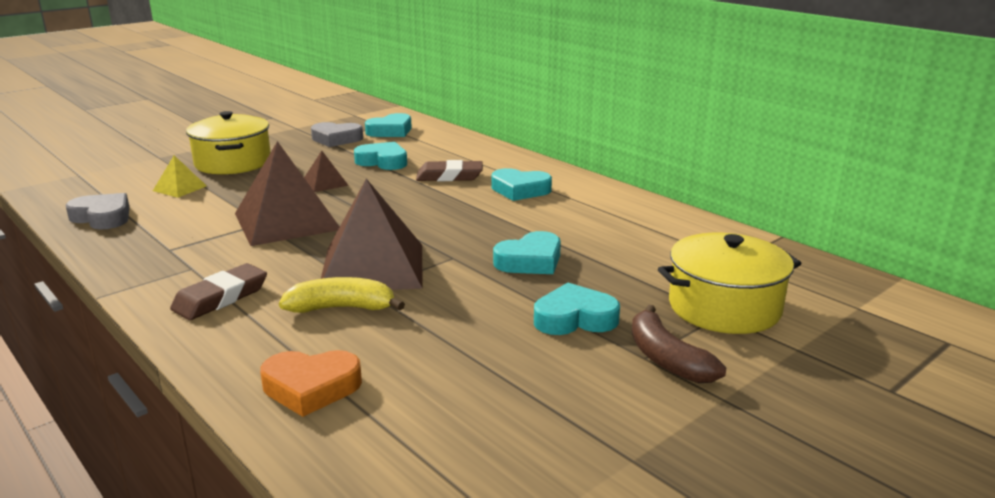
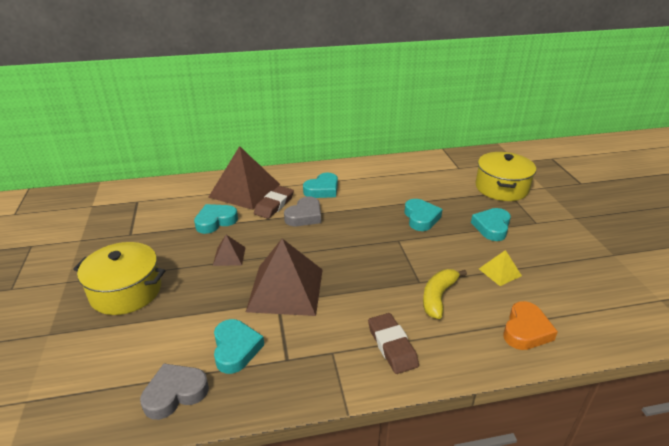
camera: 60 degrees left, 10 degrees up
(179, 188) = (153, 333): yellow pyramid -> yellow pyramid (499, 272)
(336, 139) = (139, 228): grey heart -> grey heart (304, 216)
(372, 267) = (390, 272): brown pyramid -> brown pyramid (244, 190)
(390, 131) = (155, 201): turquoise heart -> turquoise heart (236, 349)
(667, 359) = (540, 218): brown banana -> none

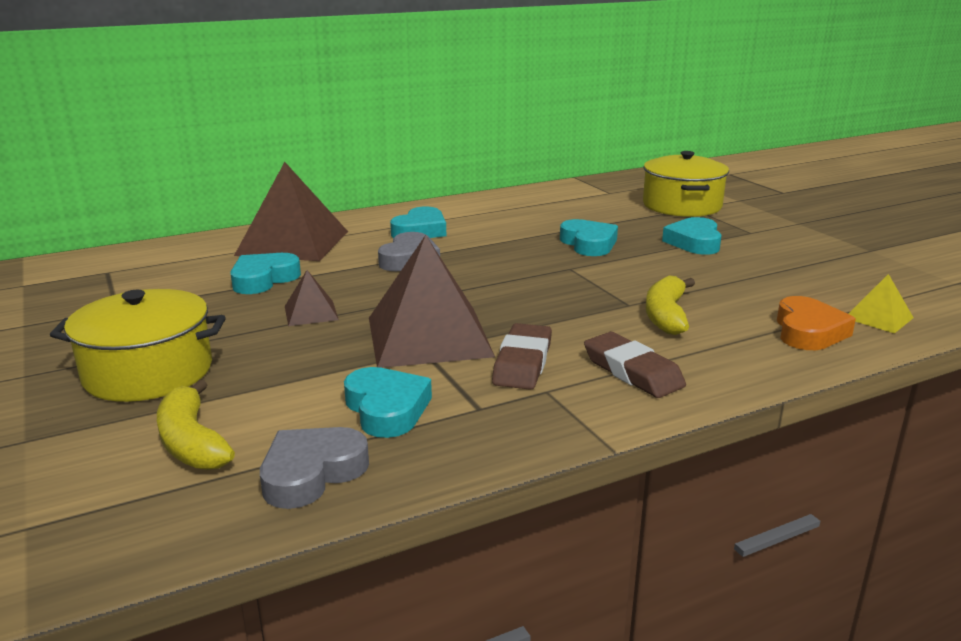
camera: 15 degrees left, 10 degrees down
(125, 354) = (191, 442): none -> yellow banana
(274, 205) = (352, 253): brown eraser -> brown eraser (523, 363)
(499, 272) = (734, 282): yellow pyramid -> yellow pyramid (878, 318)

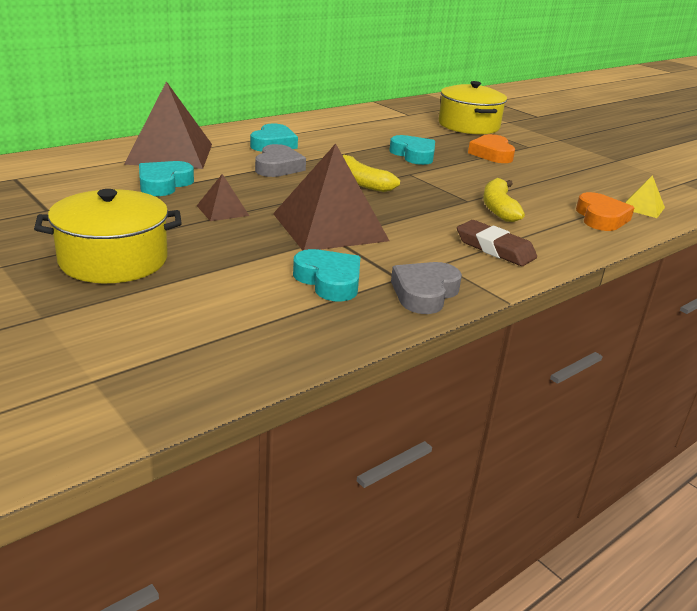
camera: 15 degrees left, 5 degrees up
(191, 442) = (189, 311): yellow banana -> yellow banana (361, 182)
(312, 473) = (300, 329): grey heart -> grey heart (424, 293)
(523, 363) = (413, 245): brown eraser -> none
(694, 242) = (492, 154): turquoise heart -> orange heart

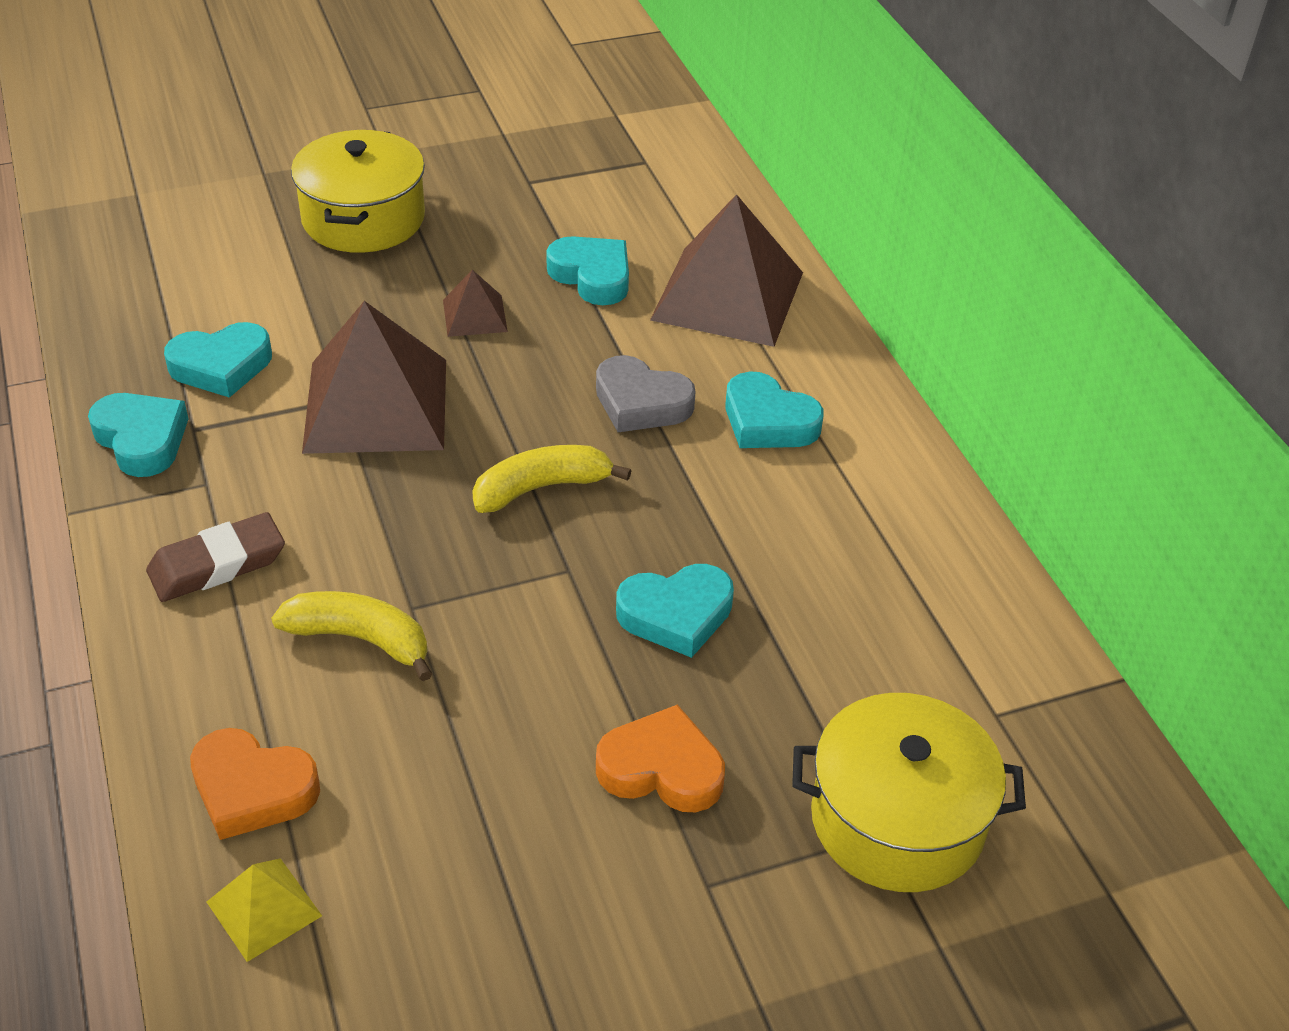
camera: 110 degrees right, 15 degrees up
(424, 293) = (141, 439): grey heart -> turquoise heart

